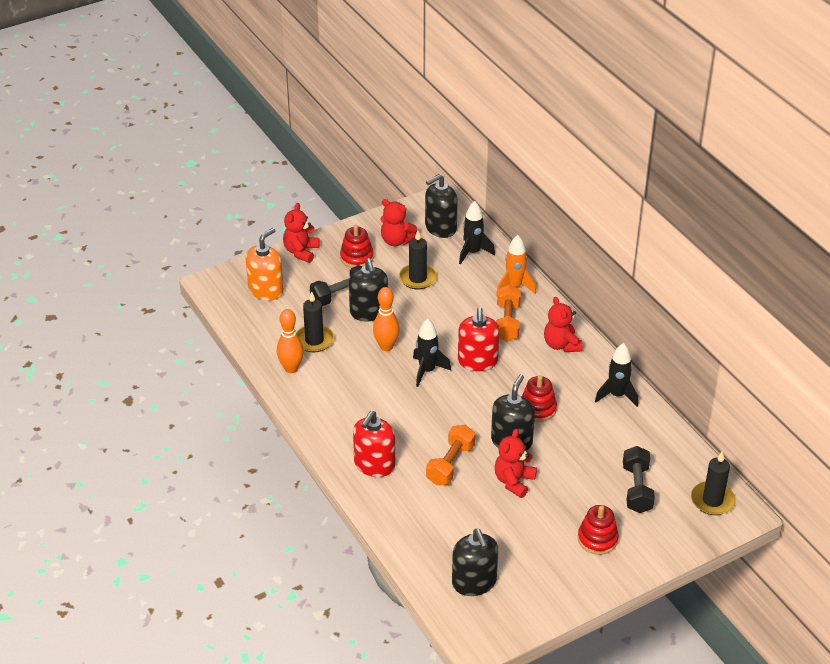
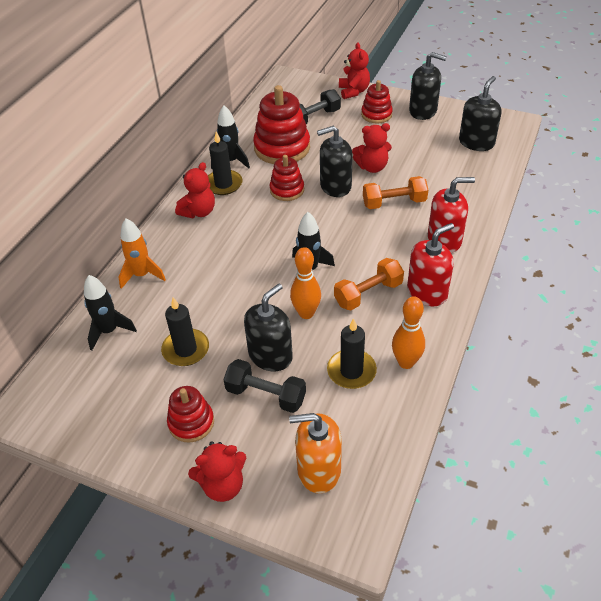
camera: 125 degrees left, 5 degrees up
(396, 241) = (133, 405): red teddy bear -> red teddy bear (353, 91)
(440, 228) = (82, 381): black soap dispenser -> black soap dispenser (423, 111)
(477, 361) = (266, 247): red soap dispenser -> red soap dispenser (427, 292)
(507, 322) = (198, 255): orange dumbbell -> orange dumbbell (368, 294)
(606, 438) = (282, 148): none -> red stacking toy
(712, 500) = (289, 89): black candle -> black candle (223, 184)

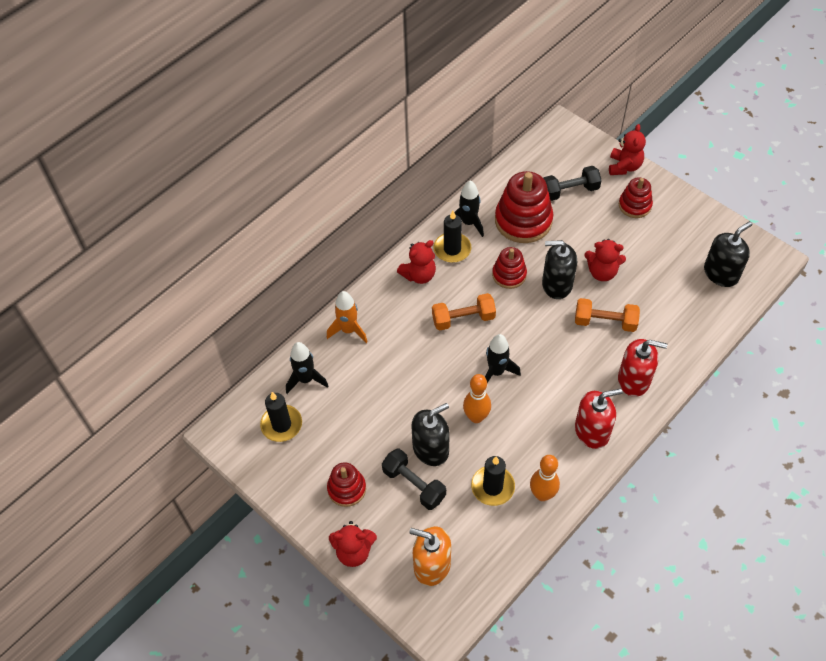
camera: 20 degrees right, 10 degrees up
(186, 349) = (363, 419): black candle -> black candle (281, 424)
(368, 294) = (538, 415): orange dumbbell -> orange dumbbell (463, 319)
(423, 111) = (685, 215): black soap dispenser -> none

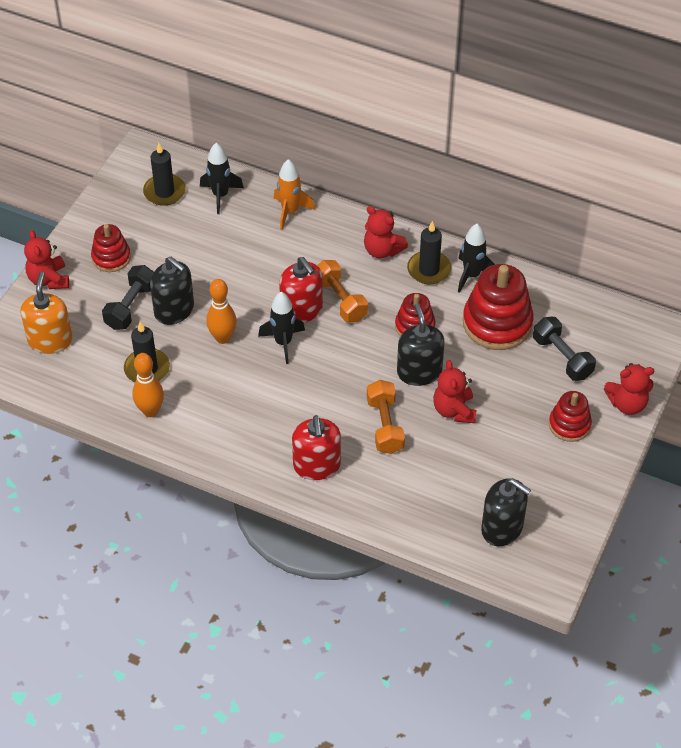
camera: 70 degrees right, 5 degrees down
(592, 431) = (239, 439): red soap dispenser -> red soap dispenser (301, 310)

